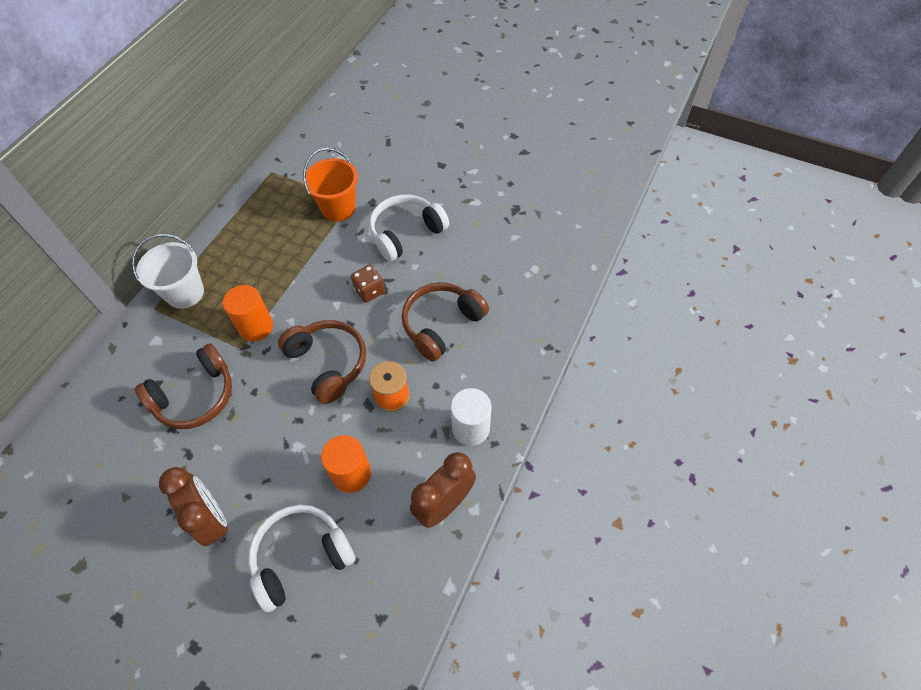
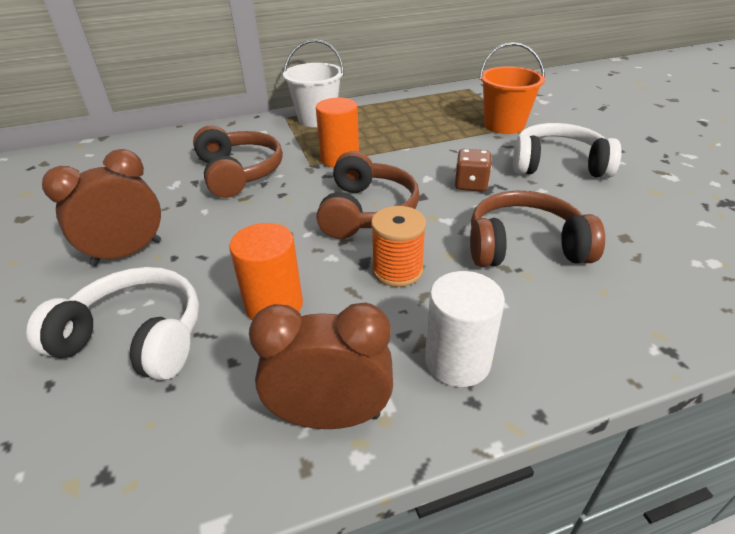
camera: 45 degrees right, 20 degrees down
(195, 396) = (238, 173): brown headphones -> brown headphones turned 120 degrees counterclockwise
(212, 519) = (127, 253): brown clock -> brown clock turned 135 degrees counterclockwise

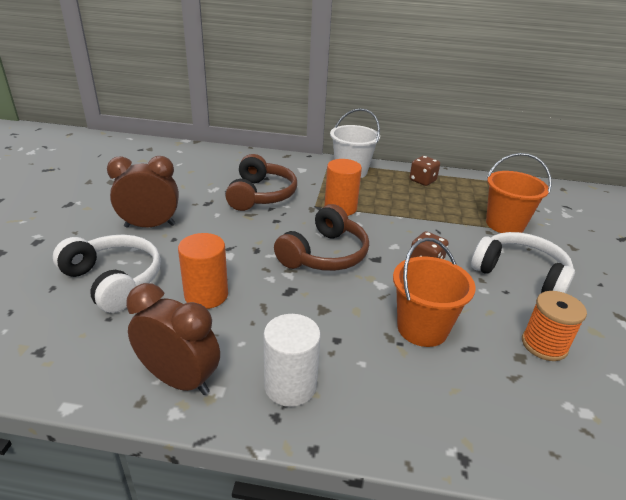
camera: 25 degrees right, 5 degrees down
(396, 108) = (422, 181): none -> brown dice
(397, 270) = (307, 306): orange spool -> orange spool (544, 345)
(524, 246) = (422, 328): brown headphones -> orange bucket

